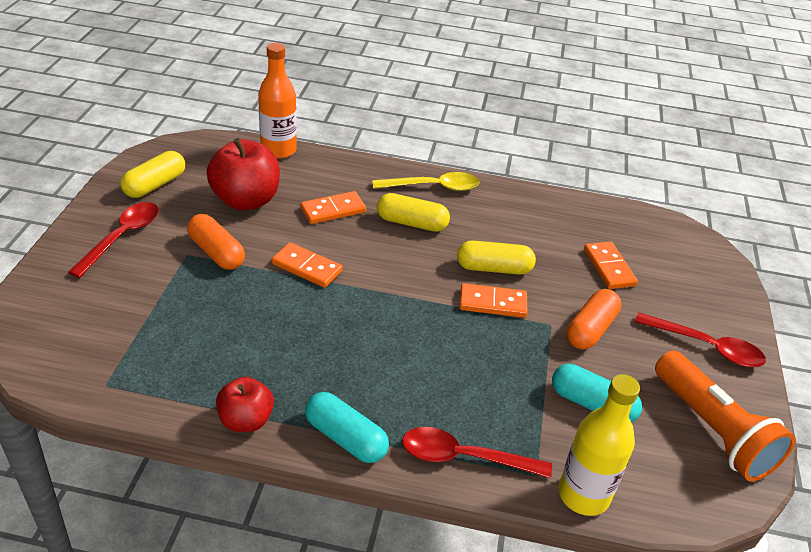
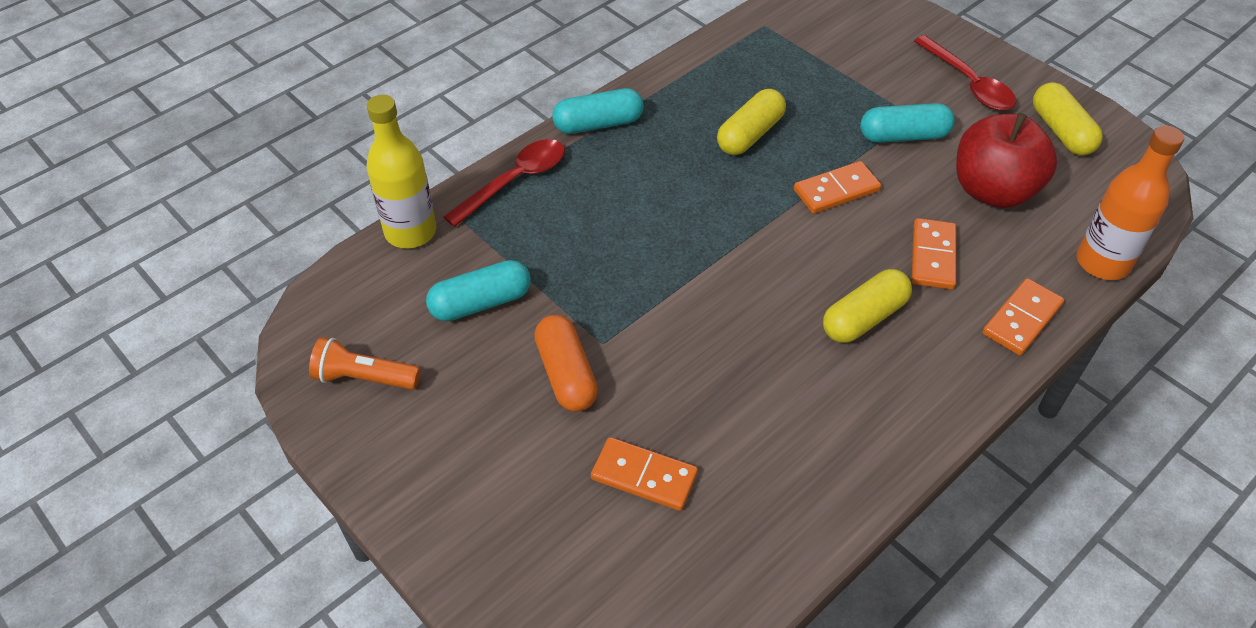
camera: 130 degrees right, 10 degrees up
(216, 252) = (903, 136): orange capsule -> turquoise capsule
(246, 420) = (665, 80): red apple -> none
(433, 187) = (934, 384): yellow spoon -> none
(492, 303) = (673, 311): orange domino -> orange domino (1022, 319)
(494, 268) = (727, 349): yellow capsule -> yellow capsule (750, 134)
(706, 347) = (448, 471): red spoon -> none
(712, 430) = (364, 378): orange flashlight -> orange flashlight, size x0.59

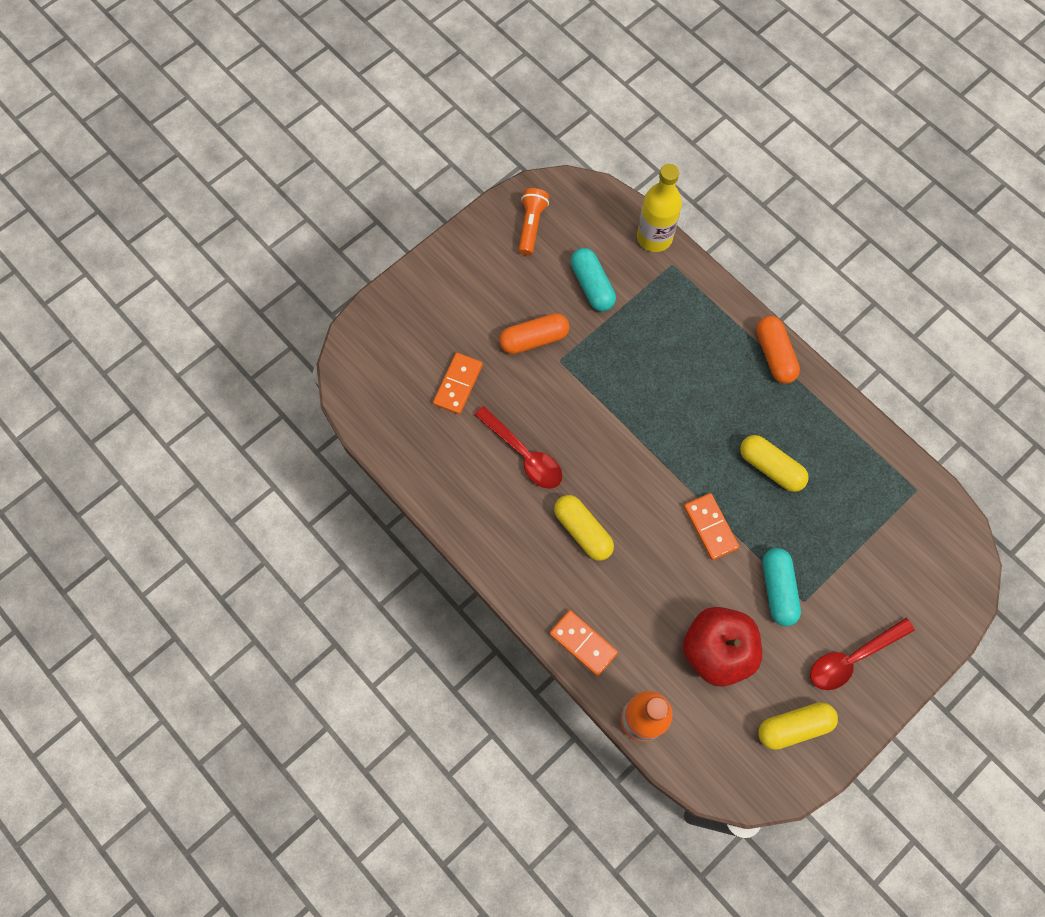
camera: 90 degrees right, 20 degrees up
(515, 181) = (707, 299): red spoon -> red spoon (524, 454)
(598, 124) = (774, 355): turquoise capsule -> orange capsule
(932, 256) = (643, 589): orange domino -> none

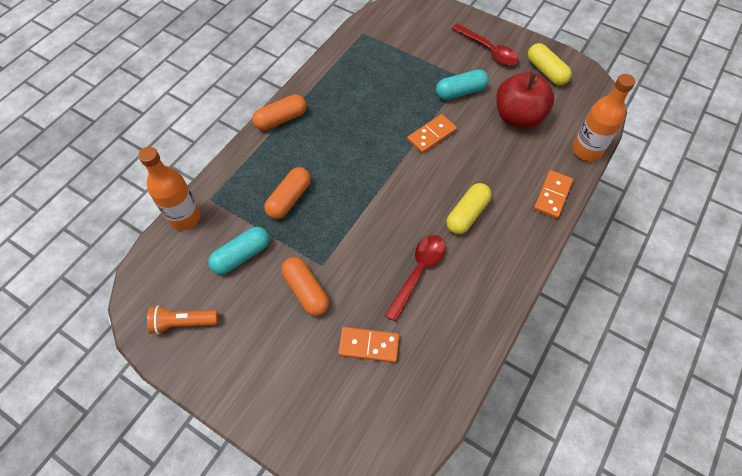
camera: 105 degrees left, 10 degrees down
(652, 343) = (289, 199): none -> orange capsule
(654, 237) = (184, 217): yellow bottle -> orange bottle
(770, 467) = (373, 108): yellow capsule -> none

